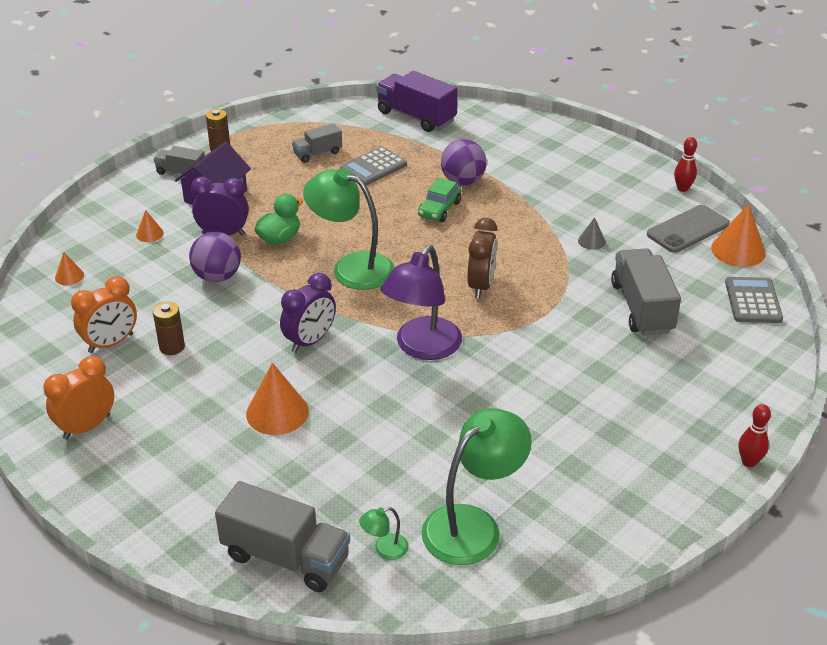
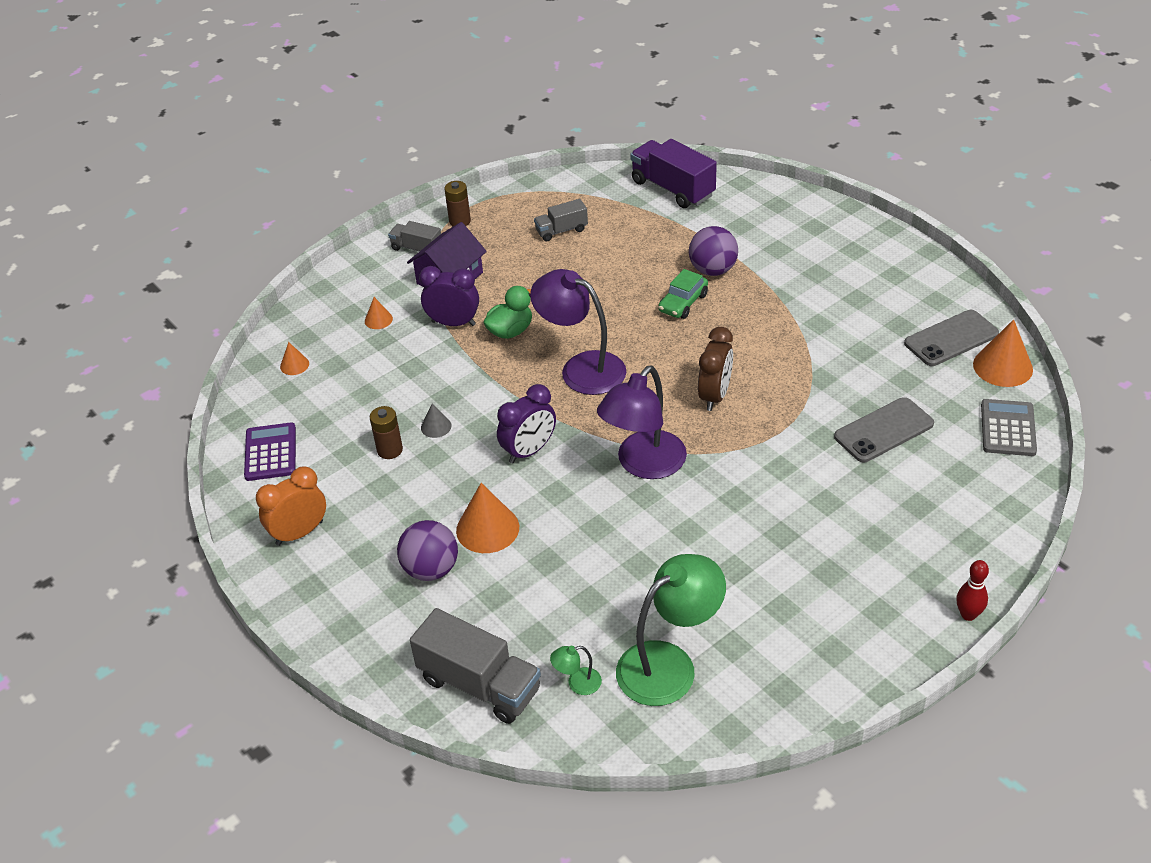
camera: 10 degrees right, 5 degrees up
(51, 355) = (270, 452): none -> purple calculator
(111, 343) = (330, 443): orange clock -> none
(217, 277) = (443, 372): purple ball -> purple ball (431, 569)
(351, 267) = (581, 368): green lamp -> purple lamp
(373, 167) = (619, 249): grey calculator -> none
(591, 241) = (842, 348): grey cone -> grey cone (436, 426)
(641, 308) = (884, 430): grey truck -> grey phone
(682, 188) = (954, 288): red bowling pin -> none

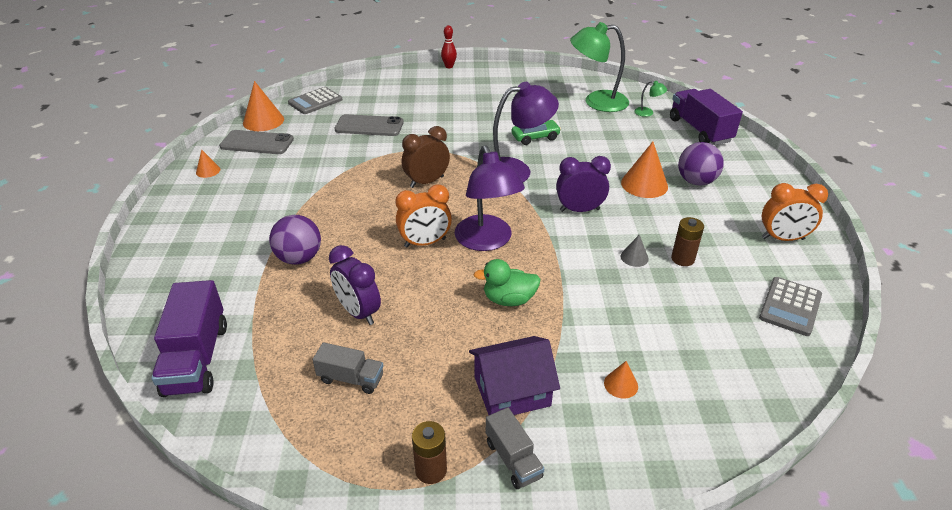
camera: 145 degrees left, 5 degrees down
(270, 452) = (790, 306): purple calculator -> grey calculator
(294, 365) = (737, 382): orange cone -> orange cone (208, 171)
(453, 323) = (551, 336): purple clock -> purple clock (358, 312)
(479, 684) = (699, 130): grey truck -> purple truck
(632, 337) = (425, 243): none -> orange clock
(683, 303) = (357, 246): green car -> green car (535, 137)

